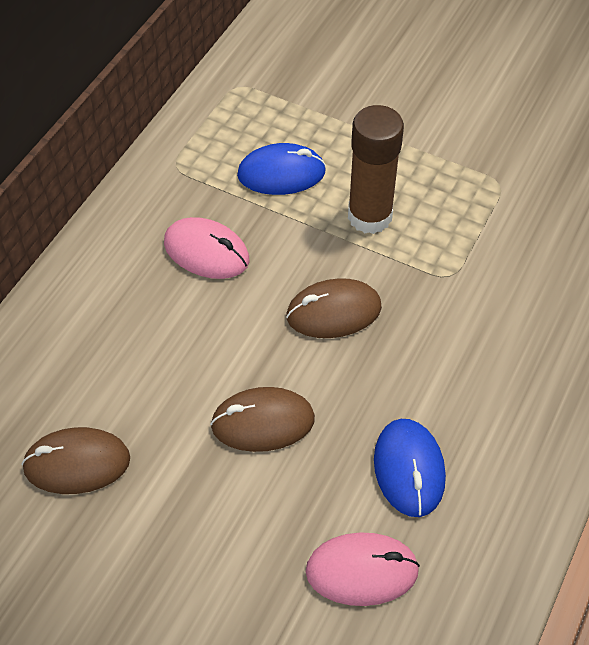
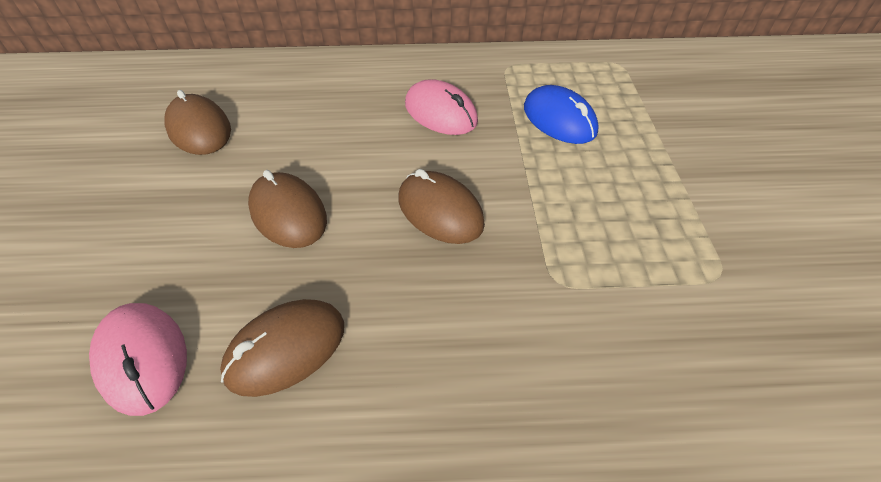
camera: 60 degrees right, 5 degrees down
(206, 252) = (440, 113): pink mouse -> pink mouse turned 45 degrees counterclockwise
(369, 216) = (571, 191): brown glue stick -> none
(409, 469) = (285, 349): blue mouse -> brown mouse

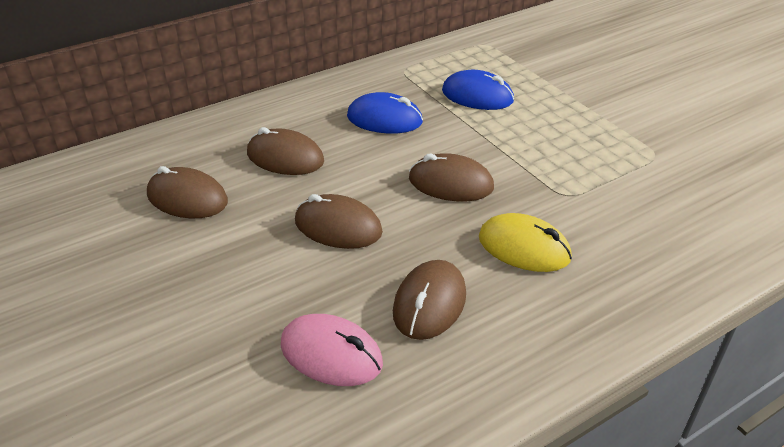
camera: 30 degrees left, 10 degrees down
(314, 120) = (285, 157): none -> brown mouse
(440, 113) = (384, 119): pink mouse -> blue mouse
(447, 329) = (524, 247): none -> yellow mouse

